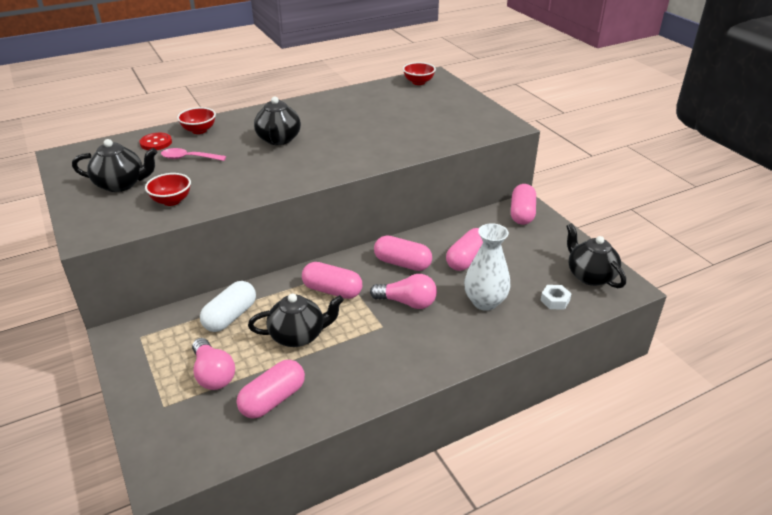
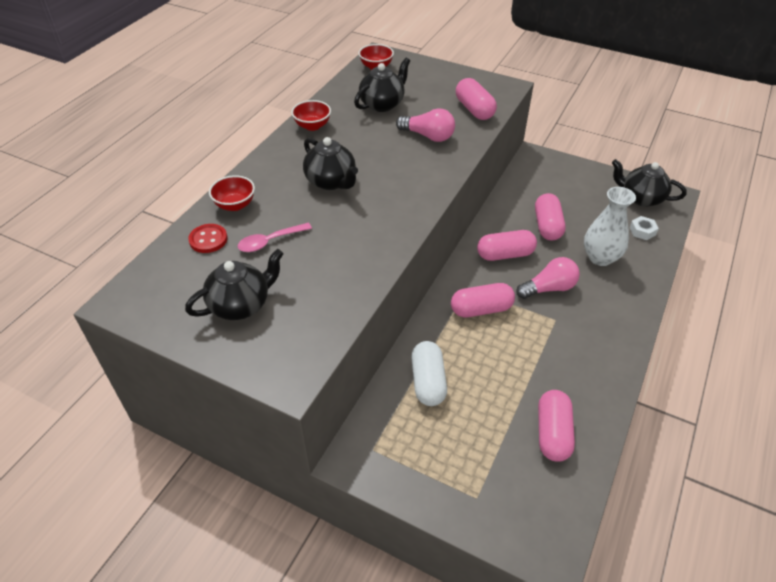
camera: 35 degrees left, 10 degrees up
(171, 201) = (321, 297): red bowl -> red bowl (312, 126)
(213, 374) = (480, 443): pink light bulb -> pink light bulb (428, 136)
(298, 335) = (504, 366): black teapot -> black teapot (382, 104)
(522, 214) = (540, 164): pink capsule -> pink capsule (474, 109)

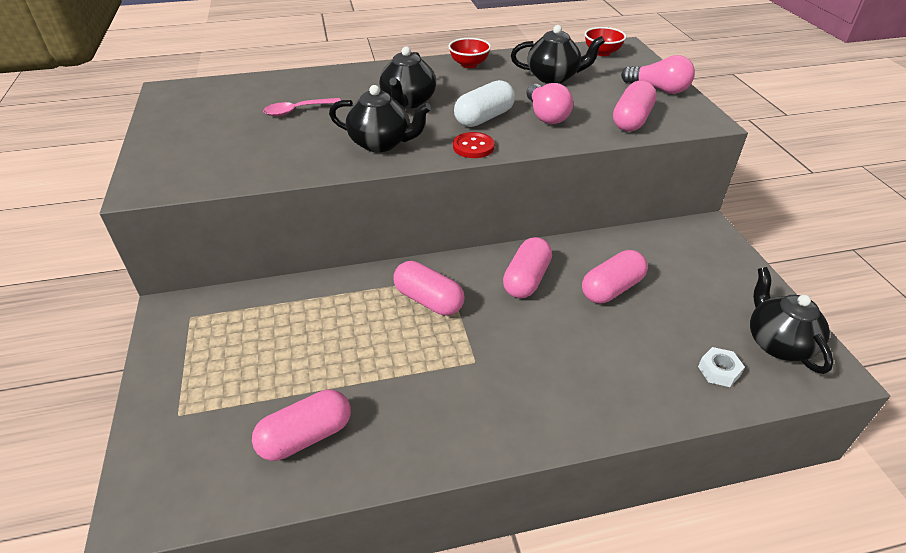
camera: 50 degrees right, 5 degrees down
(208, 239) = (270, 88): red button -> red button (473, 147)
(235, 205) = (323, 80): red bowl -> none
(241, 305) = (209, 132): black teapot -> black teapot (381, 143)
(270, 241) = (297, 111): pink spoon -> pink spoon turned 45 degrees counterclockwise
(428, 381) = (298, 311): white capsule -> white capsule (484, 118)
(505, 254) = (526, 279): pink capsule -> pink capsule turned 75 degrees clockwise
(549, 288) = (517, 334): pink light bulb -> pink light bulb (658, 89)
(600, 257) = (619, 354): white vase -> none

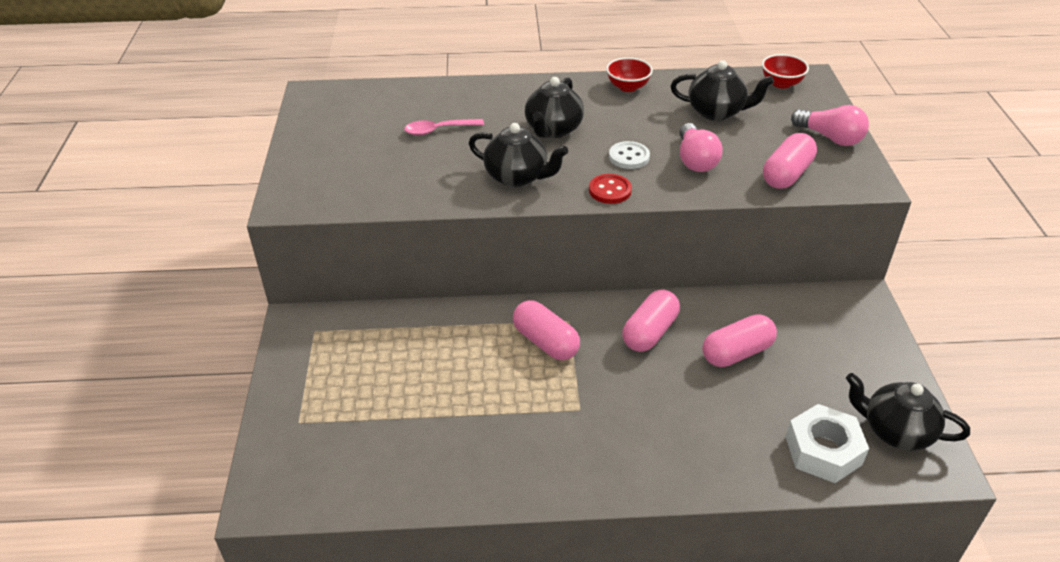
camera: 10 degrees right, 0 degrees up
(306, 436) = (410, 457): pink capsule -> none
(484, 118) = (629, 157): white capsule -> white button
(719, 371) = (823, 451): white nut -> white nut, size x1.88
(778, 343) = (896, 431): black teapot -> black teapot turned 60 degrees counterclockwise

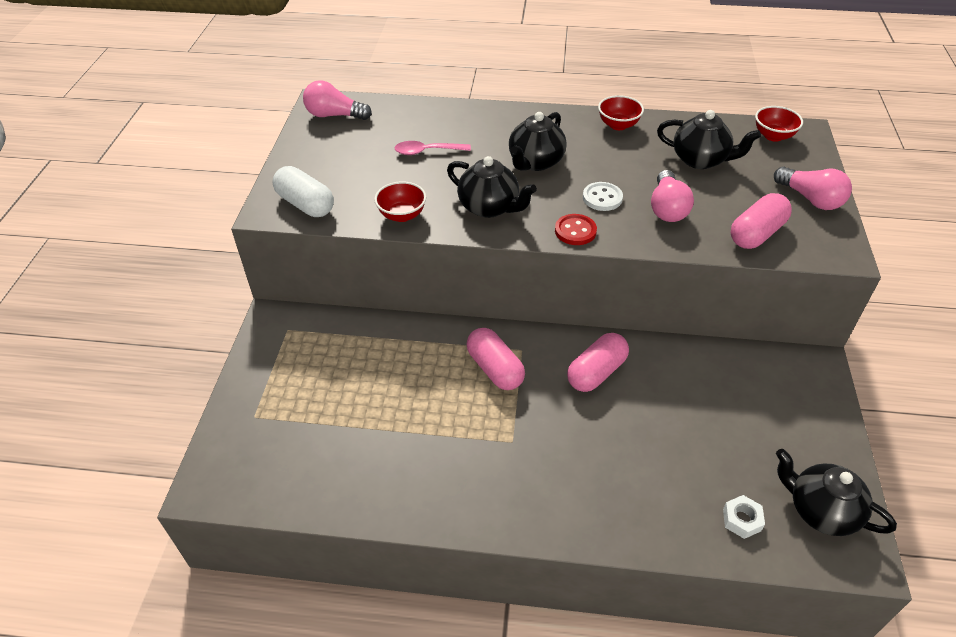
camera: 10 degrees right, 5 degrees up
(322, 194) = (305, 204): none -> white capsule
(330, 104) = (334, 115): none -> pink light bulb
(428, 194) = (402, 215): none -> red bowl
(737, 353) = (677, 405): pink capsule -> none
(823, 451) = (741, 520): white nut -> white nut, size x0.53

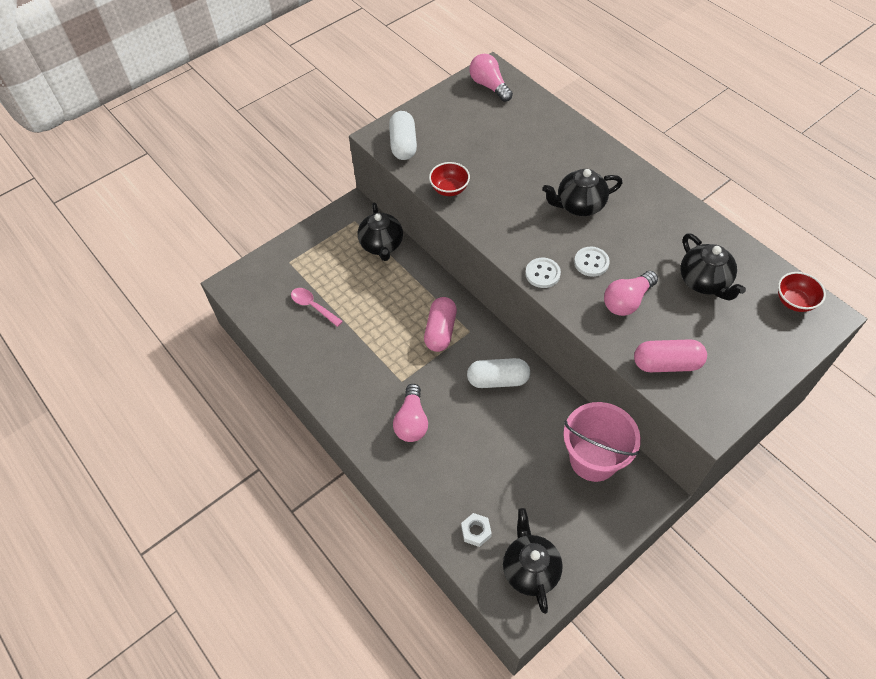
camera: 45 degrees right, 10 degrees up
(427, 151) = (517, 151): pink spoon -> pink spoon (313, 306)
(489, 207) = (508, 219): black teapot -> black teapot (381, 245)
(575, 231) = (542, 274): red button -> white button
(596, 372) = (498, 380): pink capsule -> white capsule
(618, 125) = (678, 213): red bowl -> none
(748, 376) = (593, 459): none -> pink bucket
(810, 199) = (748, 369): pink light bulb -> pink light bulb (412, 421)

